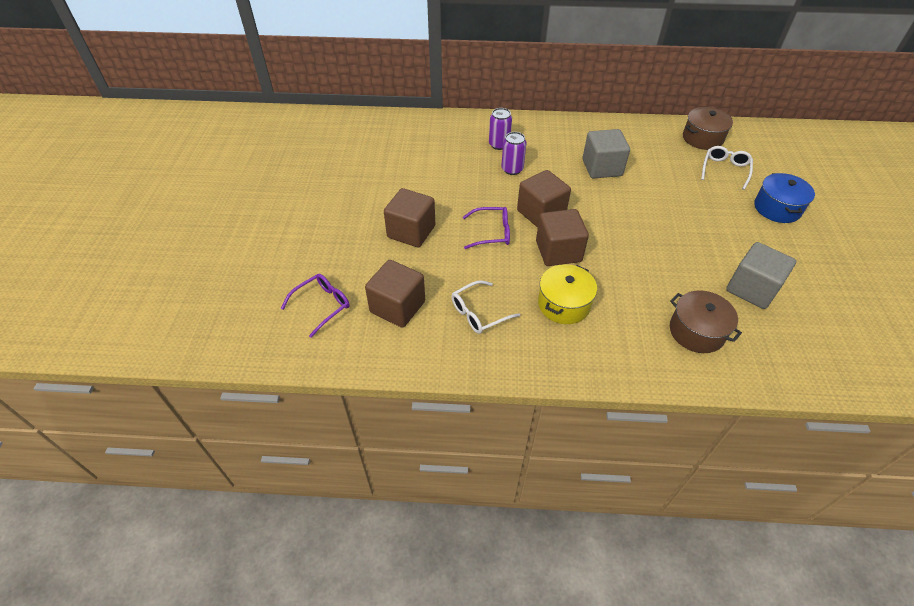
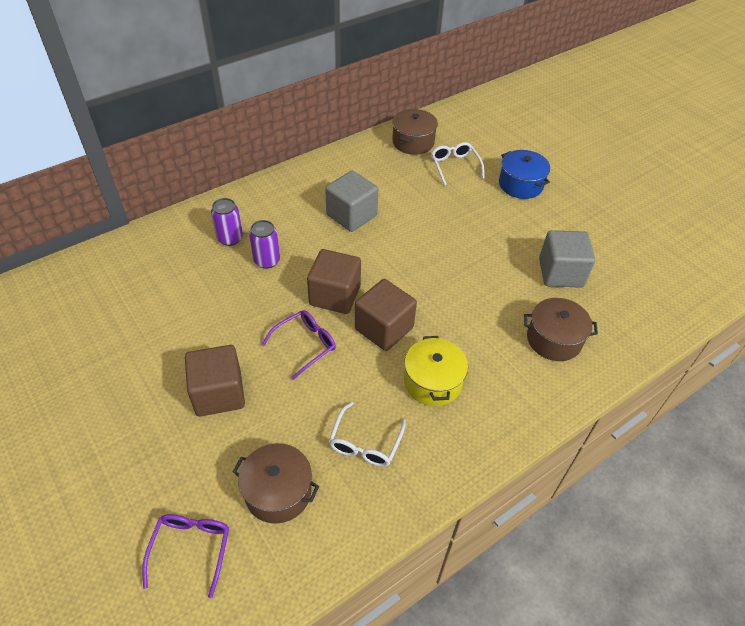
camera: 40 degrees left, 0 degrees up
(397, 307) = (278, 492): brown cube -> brown pot

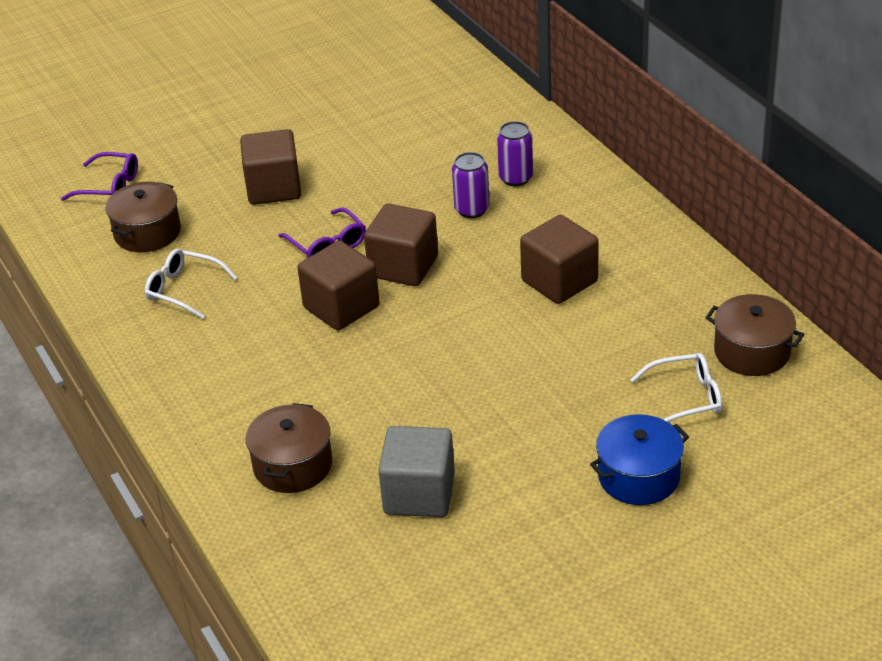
camera: 100 degrees right, 10 degrees down
(351, 215) = (559, 281): grey cube -> brown cube
(433, 382) = (250, 345): yellow pot -> none

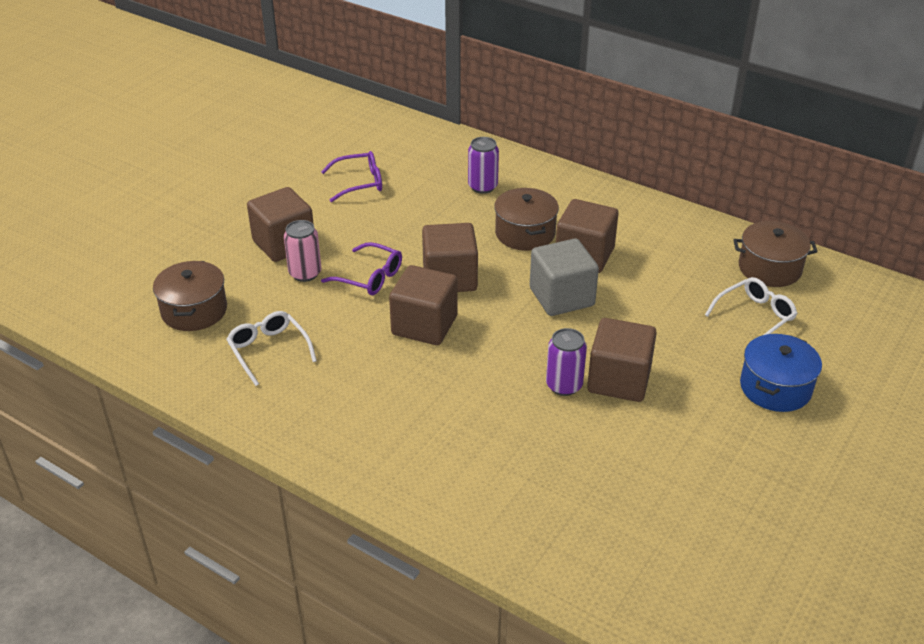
camera: 30 degrees left, 0 degrees up
(110, 186) = (125, 280): purple glasses -> purple glasses (360, 183)
(183, 289) = (268, 350): white glasses -> white glasses turned 60 degrees clockwise
(271, 223) = (305, 273): none -> pink can
(292, 465) = (493, 473): brown pot -> brown pot (525, 233)
(419, 494) = (621, 460): grey cube -> grey cube (561, 297)
(472, 209) = (468, 219): purple can -> purple can (564, 385)
(484, 418) = (619, 380): none -> brown cube

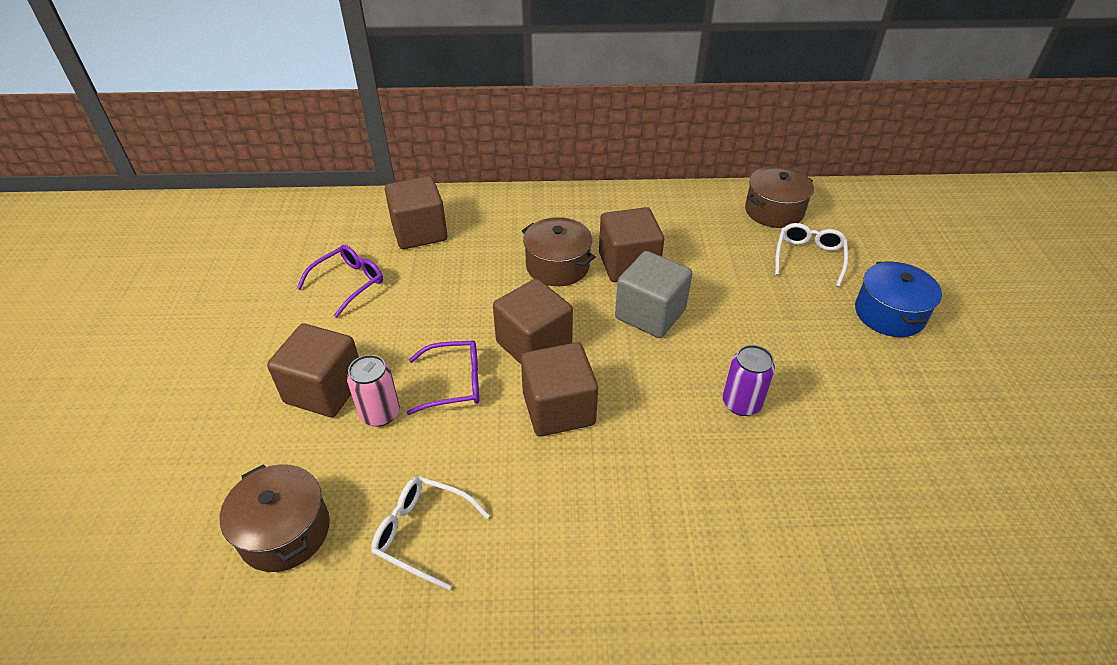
camera: 35 degrees left, 5 degrees up
(482, 186) = (475, 237): purple can -> none
(619, 380) = (777, 372): brown cube -> brown cube (419, 232)

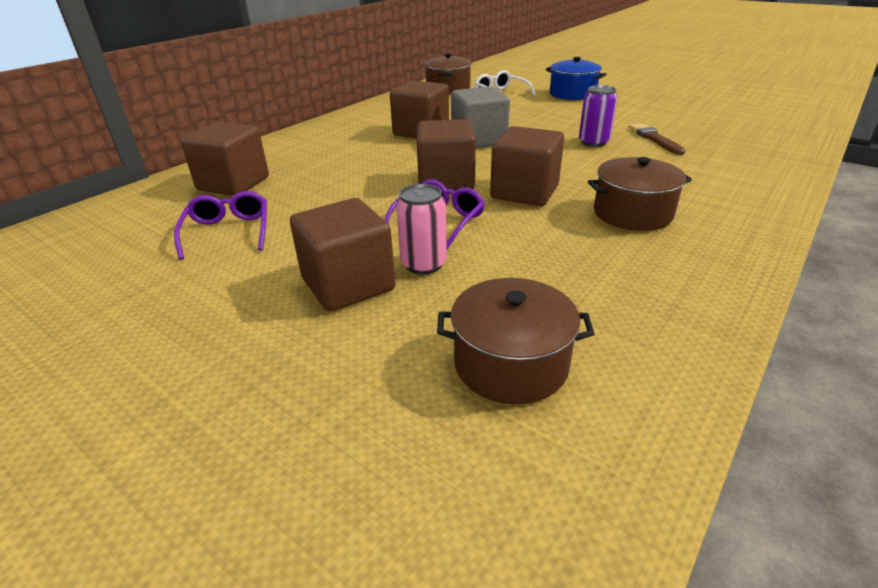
camera: 50 degrees left, 10 degrees down
(422, 533) = (591, 284): white glasses -> none
(557, 266) = (380, 150): brown pot -> brown pot (632, 213)
(813, 452) = (654, 139): none -> brown brush

